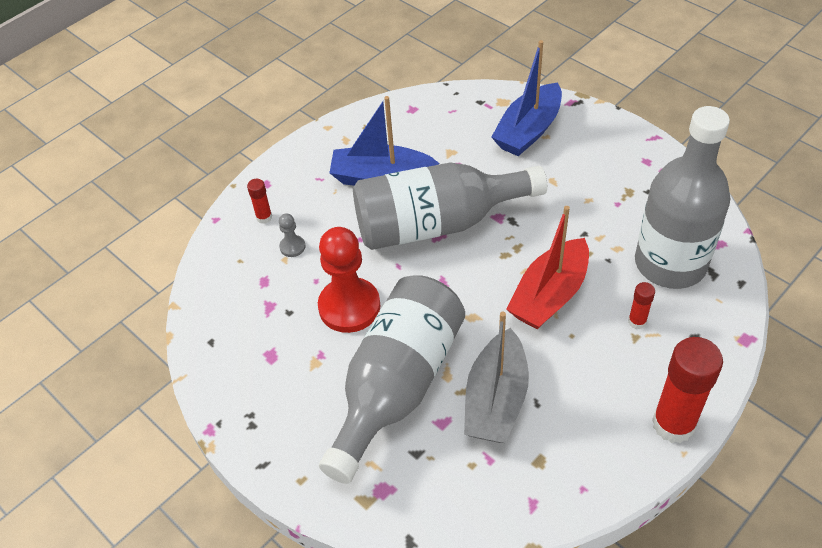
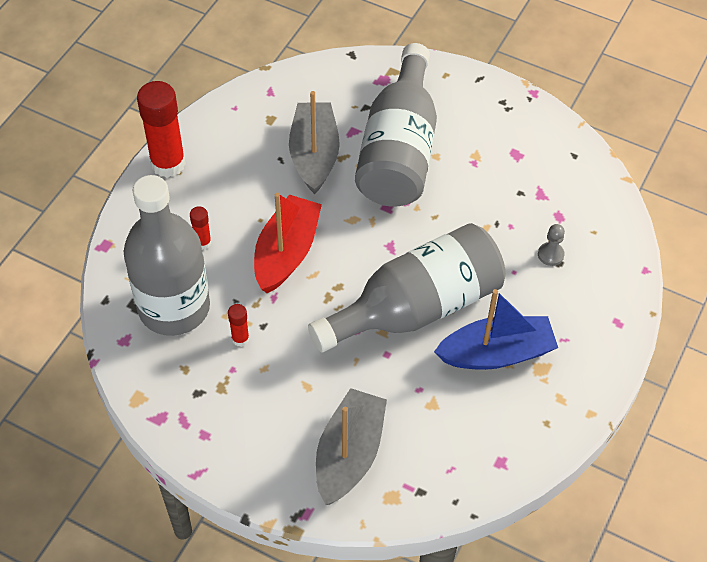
camera: 160 degrees right, 5 degrees up
(264, 217) = (597, 281): red glue stick -> red glue stick (240, 339)
(349, 307) = (468, 207): red pawn -> none
(528, 130) = (349, 454): blue boat -> grey boat

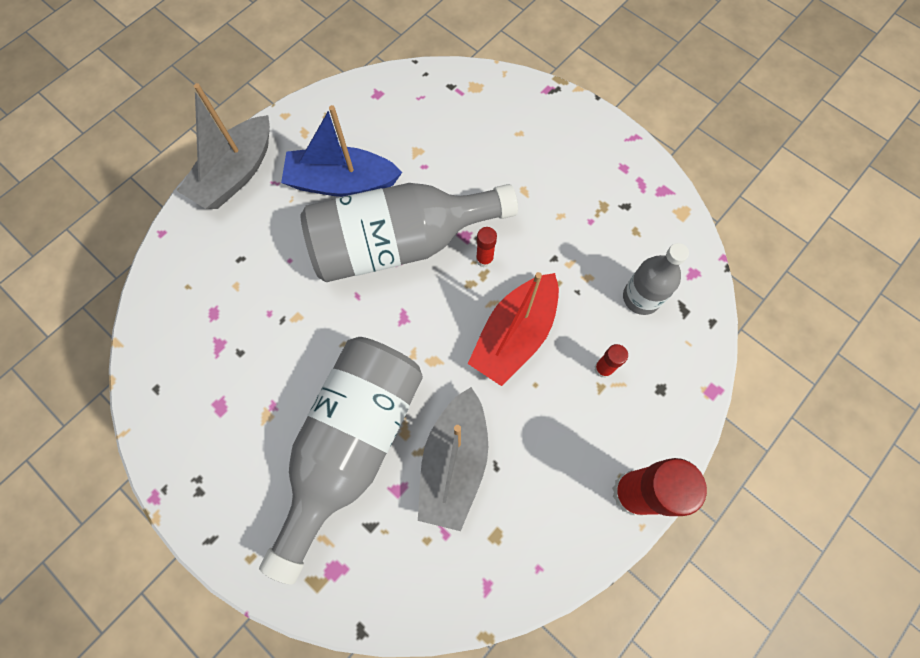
camera: 165 degrees left, 15 degrees up
(174, 307) = (641, 297): grey bottle -> grey bottle, size x0.52
(240, 339) = (579, 249): red glue stick -> red glue stick (484, 259)
(349, 454) = (501, 125): grey boat -> grey boat (236, 174)
(550, 255) = (244, 270): grey pawn -> none

